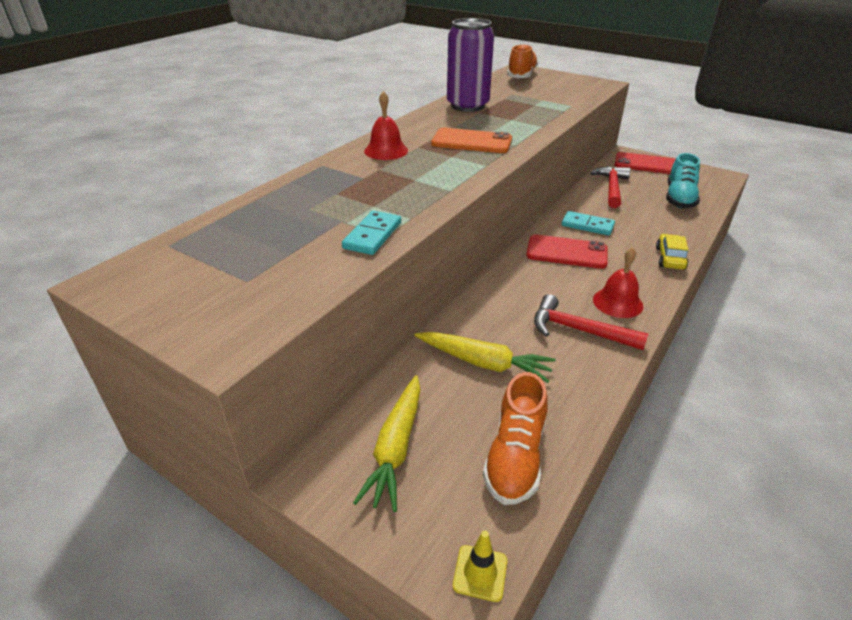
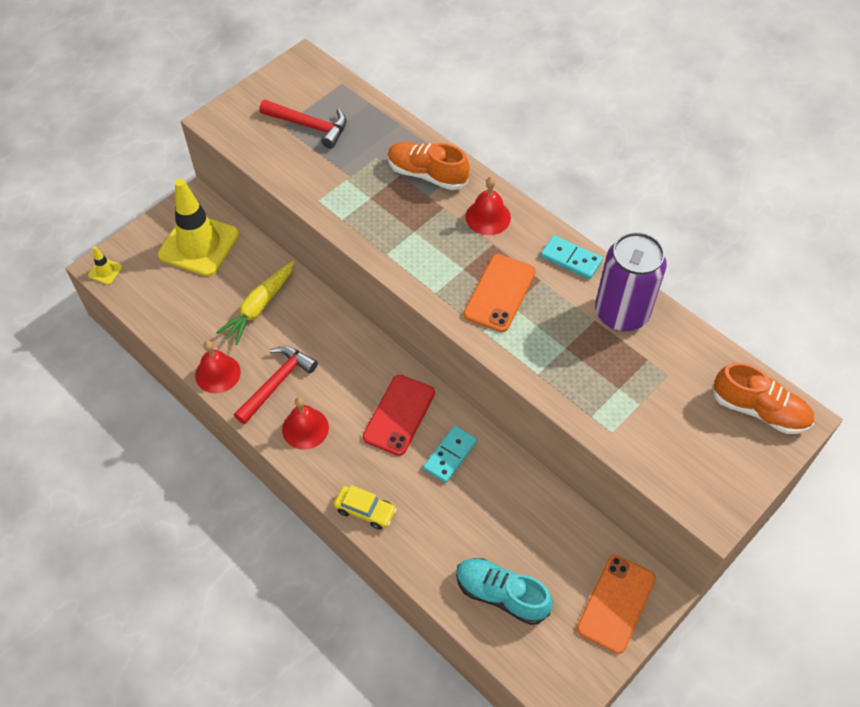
camera: 100 degrees right, 20 degrees up
(372, 235) = (321, 193): turquoise domino -> turquoise domino (571, 259)
(396, 448) = (199, 245): yellow carrot -> yellow traffic cone
(515, 456) = (169, 305): orange shoe -> orange shoe (427, 174)
(595, 380) = (217, 373): none -> red bell
(611, 188) = (543, 522): red hammer -> red hammer (309, 126)
(646, 164) = (616, 603): red phone -> orange phone

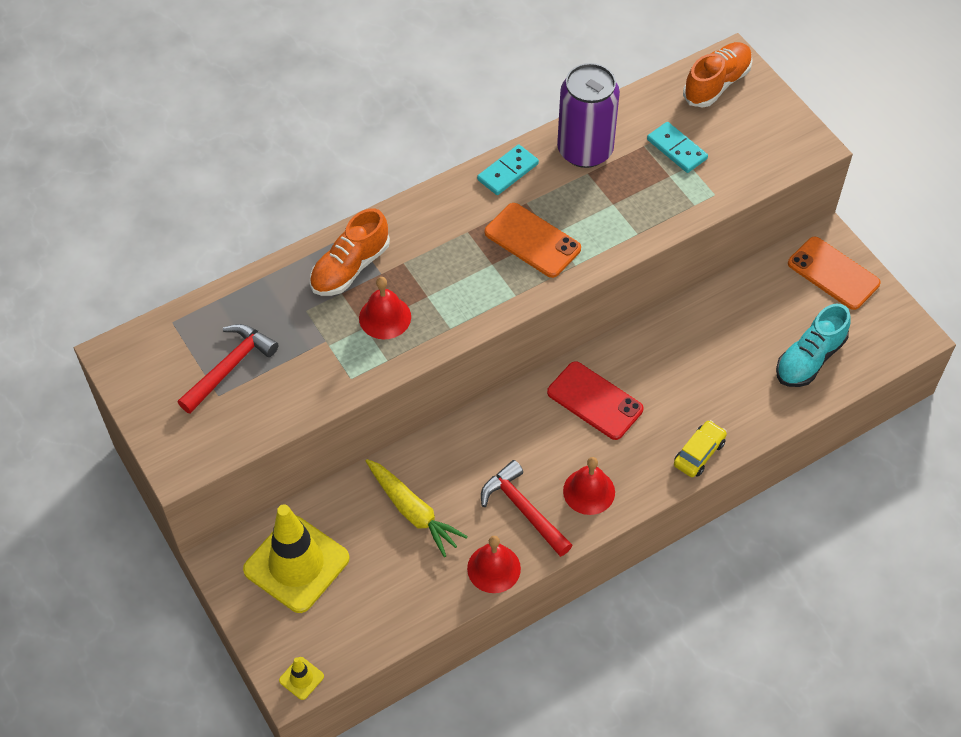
camera: 75 degrees left, 0 degrees up
(450, 455) = (653, 366): turquoise domino -> turquoise domino (677, 149)
(488, 217) = (430, 227): red bell -> red bell (385, 317)

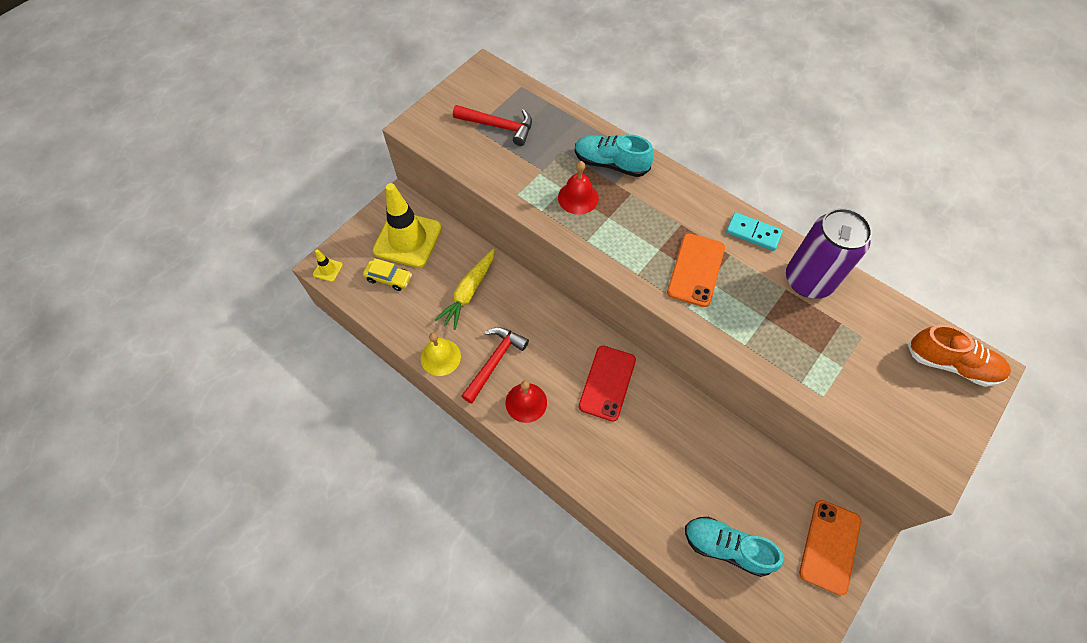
camera: 70 degrees right, 5 degrees up
(350, 267) = (611, 164): orange shoe -> turquoise shoe
(494, 568) = (440, 357): red bell -> yellow bell
(677, 149) = (854, 351): turquoise domino -> none
(699, 453) = (591, 476): yellow car -> yellow car (389, 278)

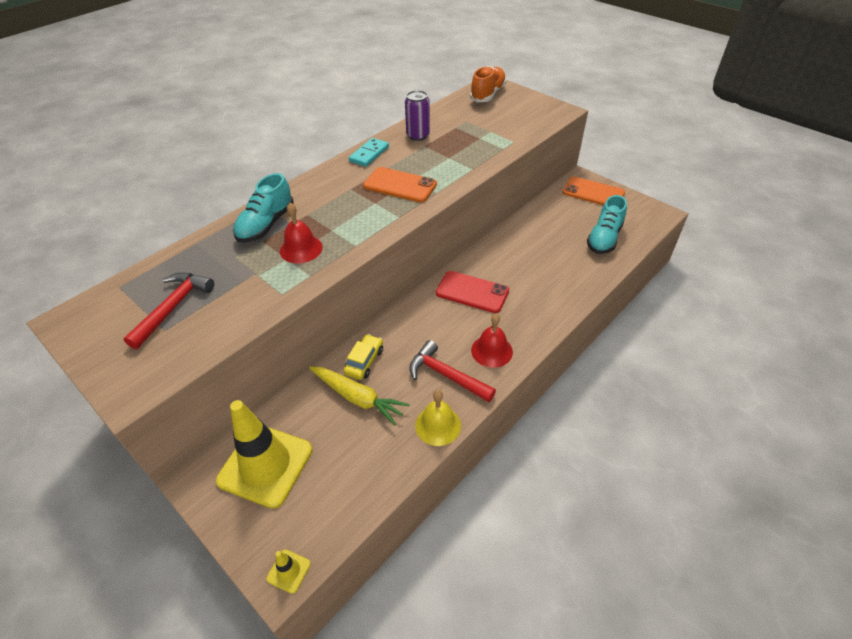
camera: 85 degrees left, 15 degrees down
(389, 278) = (321, 485): yellow car -> yellow car (364, 361)
(808, 280) = (418, 135): purple can -> purple can, size x0.60

